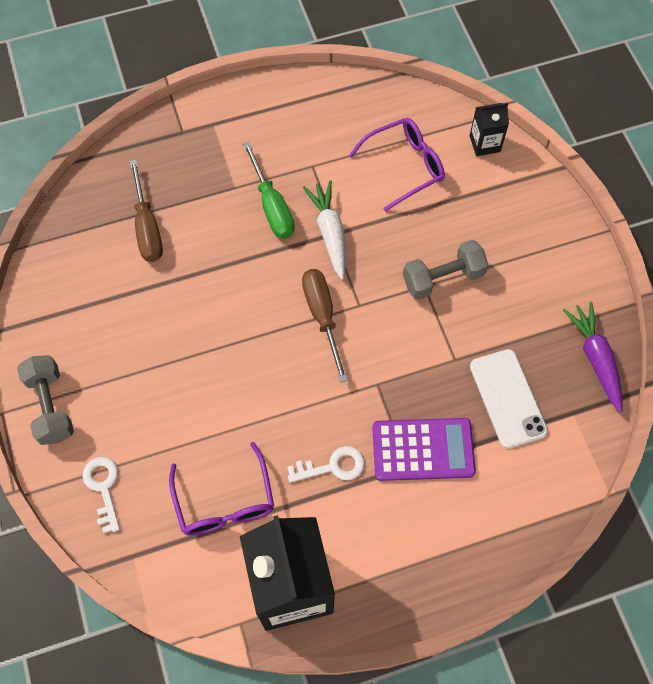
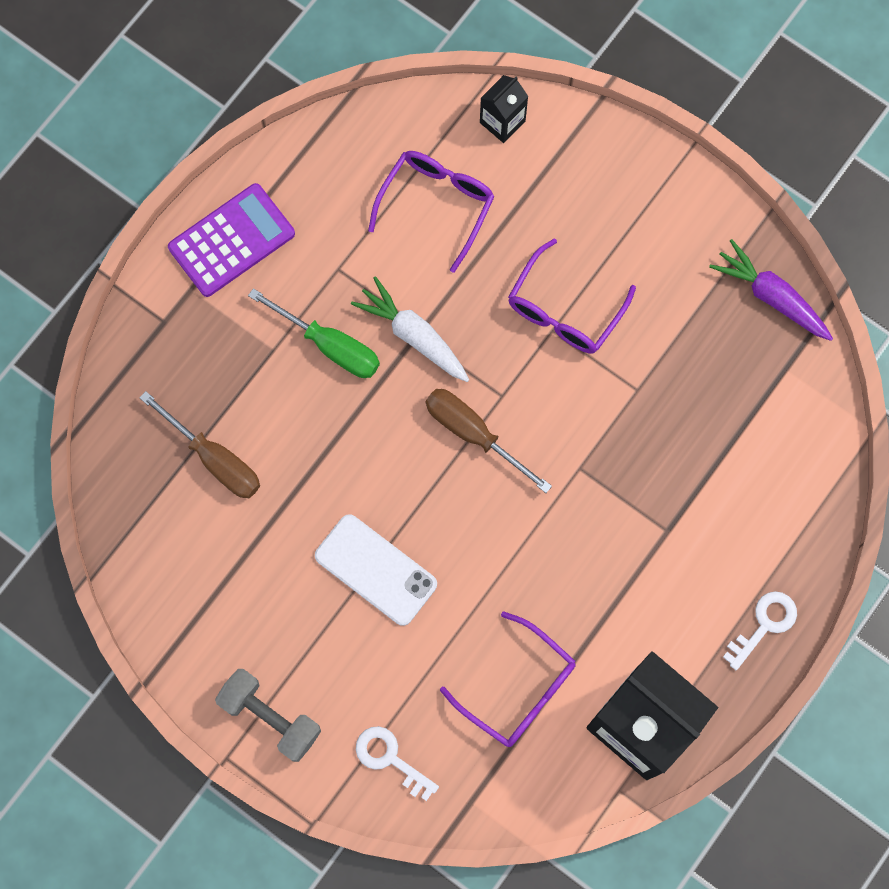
camera: 35 degrees left, 10 degrees up
(332, 466) = (596, 582): white key -> white key (764, 625)
(423, 449) = (669, 505): purple calculator -> purple calculator (231, 240)
(443, 278) = (565, 309): grey dumbbell -> purple glasses
(507, 398) = (714, 396): white phone -> white phone (375, 570)

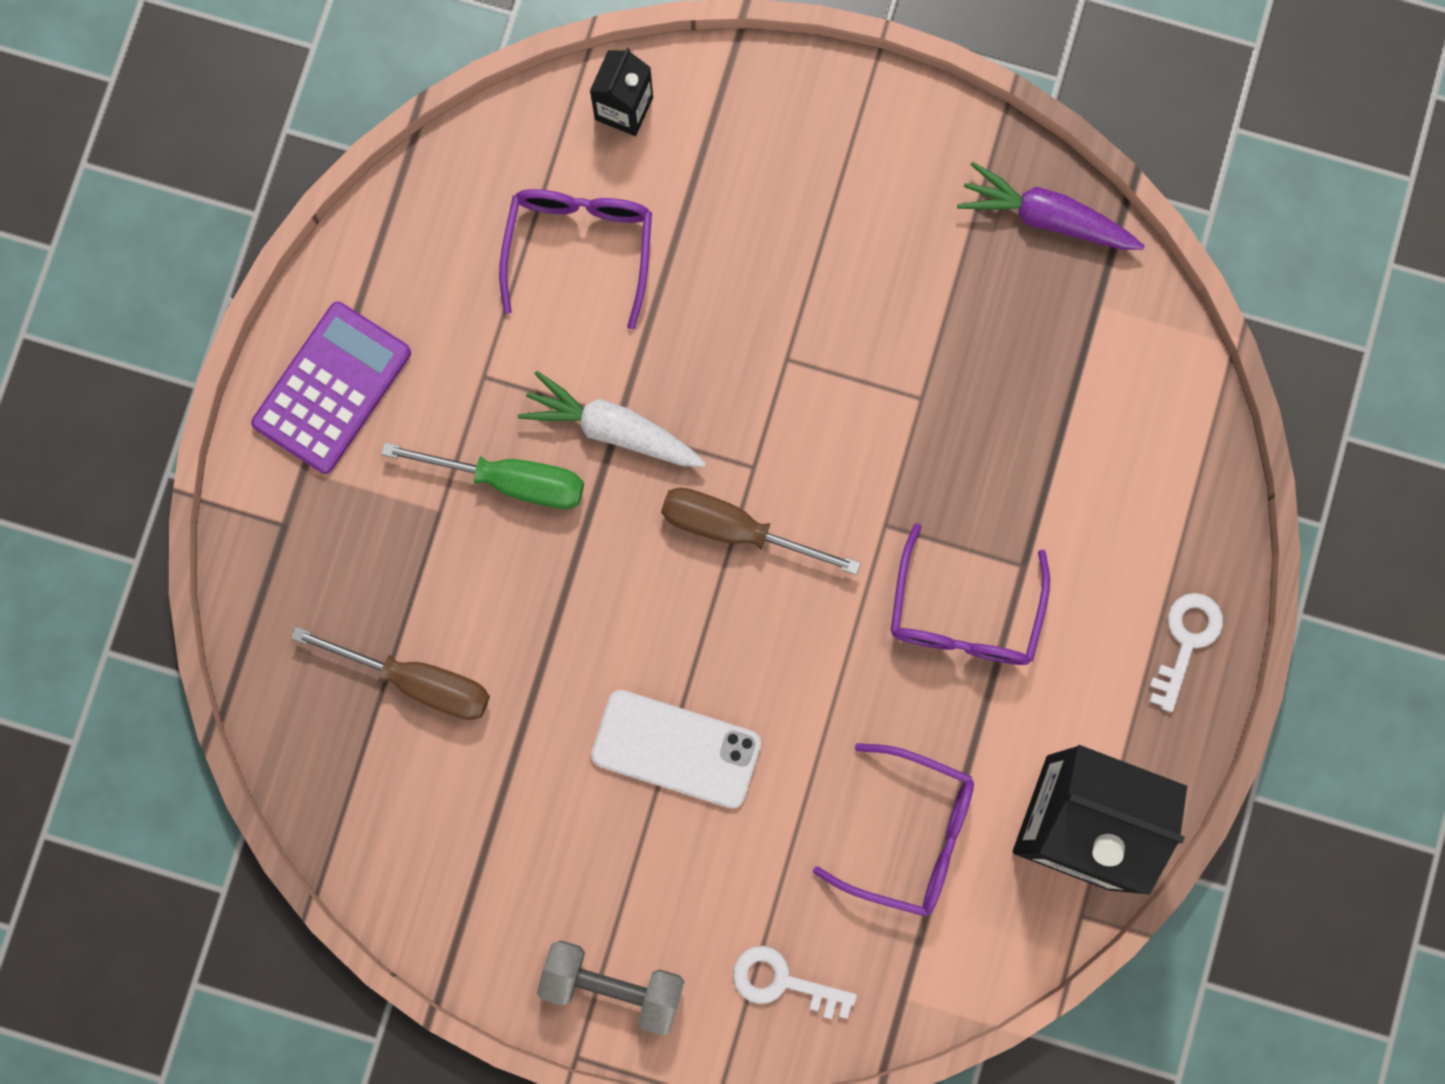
camera: 20 degrees left, 5 degrees up
(565, 309) = (793, 326): purple glasses -> purple glasses (964, 613)

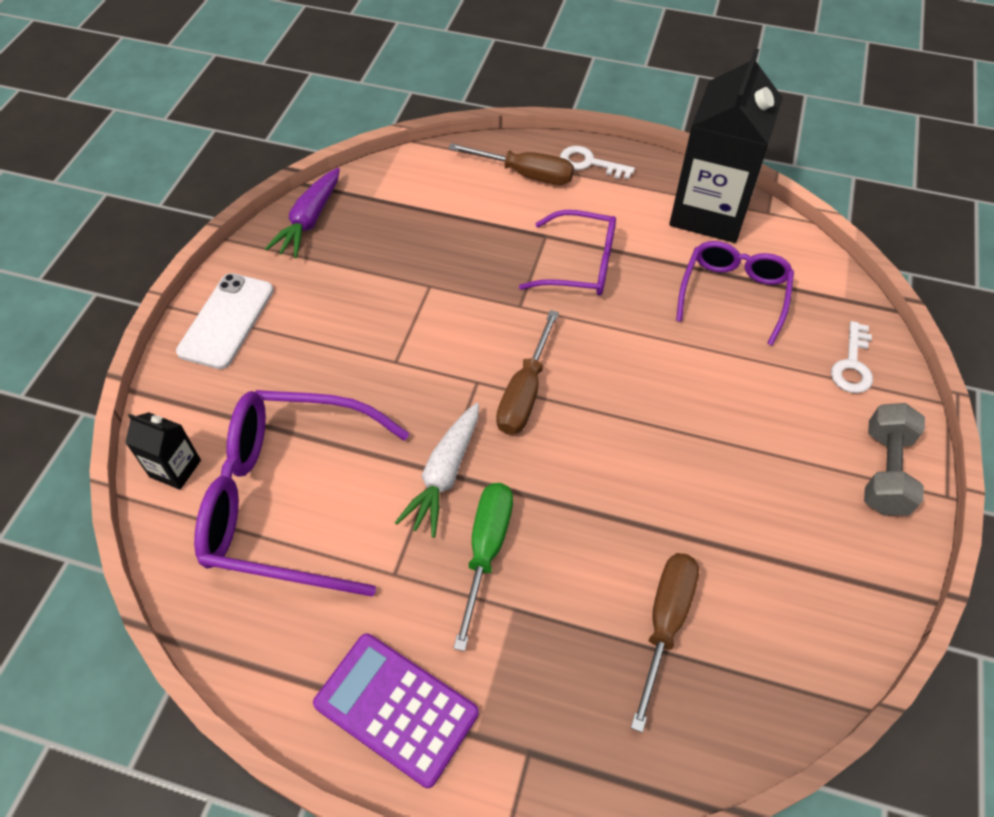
camera: 90 degrees left, 25 degrees down
(579, 249) = (290, 500): purple glasses -> purple glasses, size x1.65
(676, 749) = (696, 430): white phone -> white phone (227, 321)
(1157, 538) = (525, 174): none -> brown screwdriver

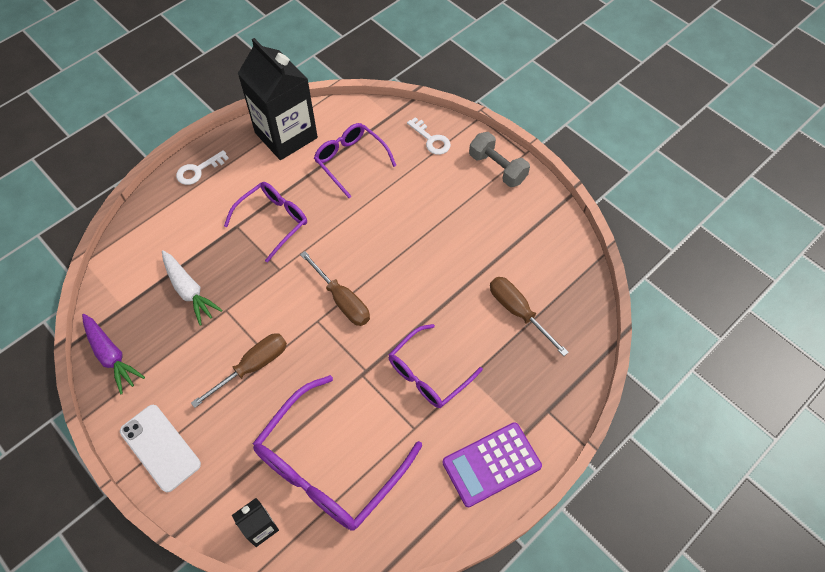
camera: 60 degrees left, 5 degrees up
(444, 475) = (368, 371): white carrot -> white carrot (189, 291)
(486, 550) = (429, 373): green screwdriver -> purple glasses
(525, 174) = (178, 209): brown screwdriver -> brown screwdriver (252, 366)

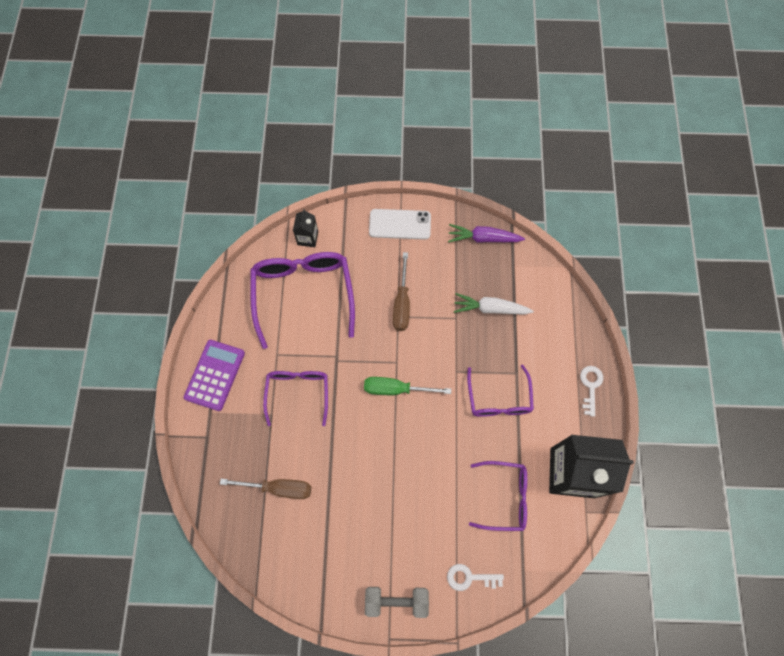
camera: 135 degrees right, 10 degrees up
(342, 300) = (396, 389): brown screwdriver -> green screwdriver

